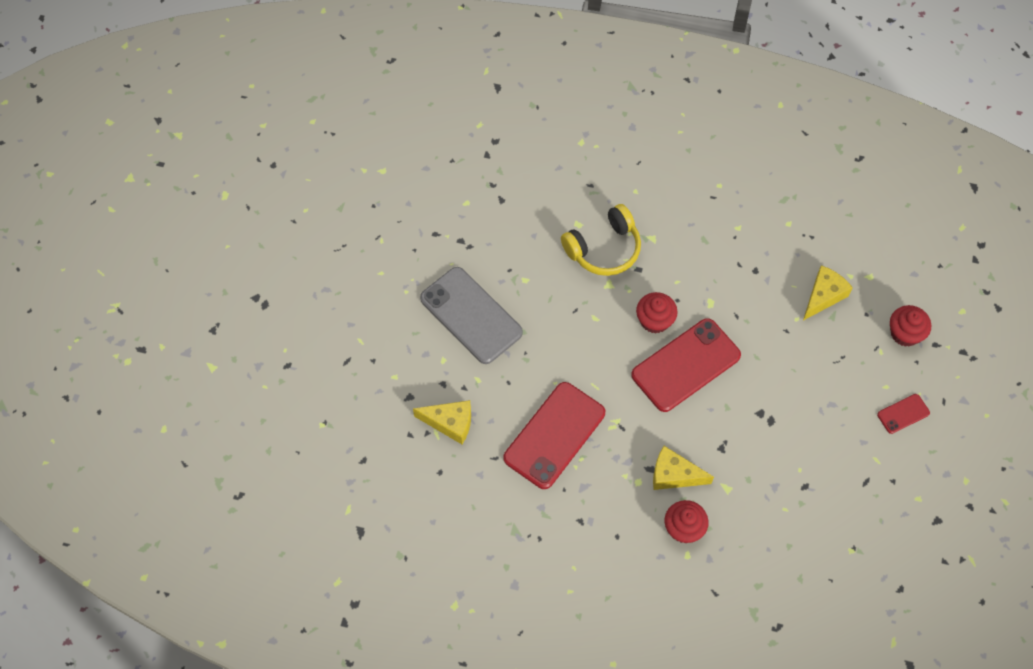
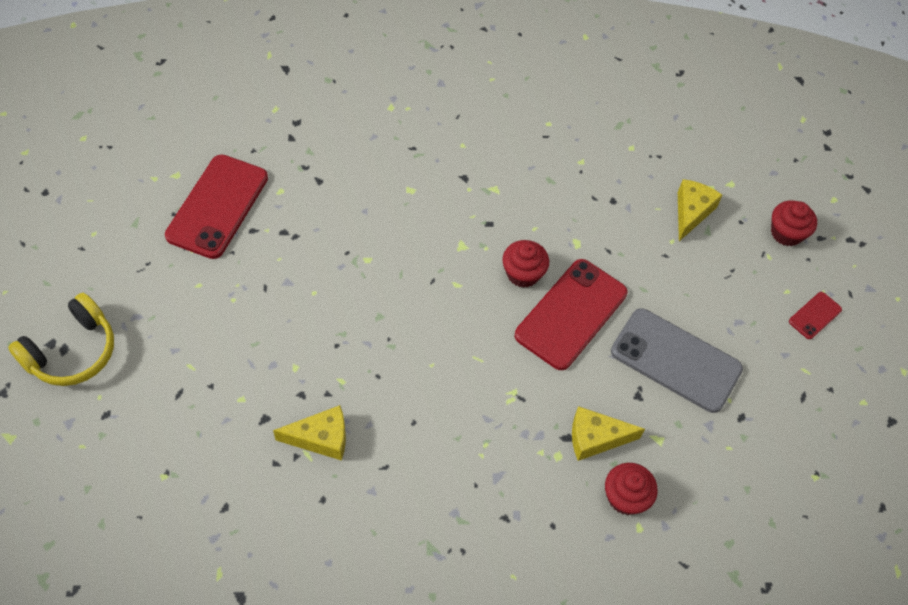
camera: 20 degrees left, 5 degrees down
(471, 315) = (315, 310): grey phone -> grey phone (676, 360)
(554, 435) = (447, 424): red phone -> red phone (217, 206)
(604, 249) = (446, 210): yellow headphones -> yellow headphones (72, 352)

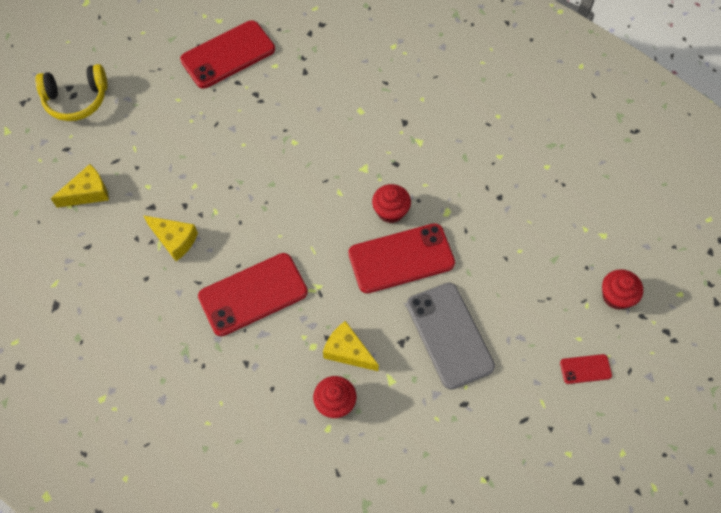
camera: 40 degrees right, 5 degrees up
(454, 442) = (253, 294): none -> red phone
(691, 212) = (553, 239): yellow cheese -> yellow cheese (88, 193)

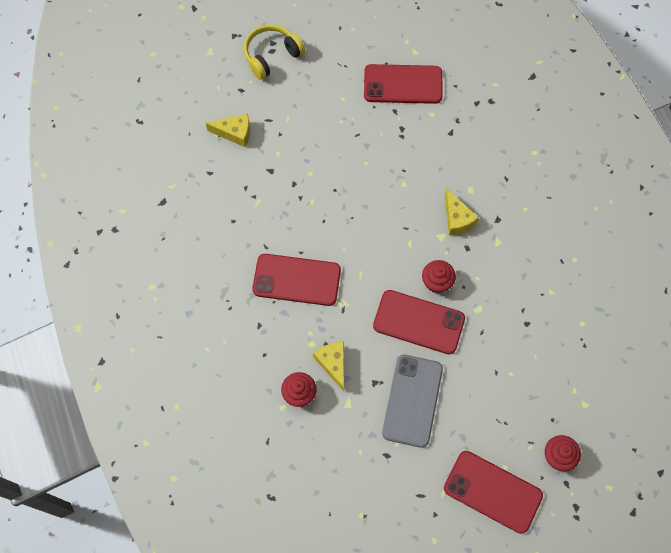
camera: 35 degrees right, 5 degrees up
(76, 99) = (272, 55): yellow headphones -> yellow headphones turned 120 degrees clockwise
(174, 240) = (270, 205): yellow cheese -> yellow cheese (457, 218)
(585, 369) = (492, 491): red phone -> red phone, size x2.18

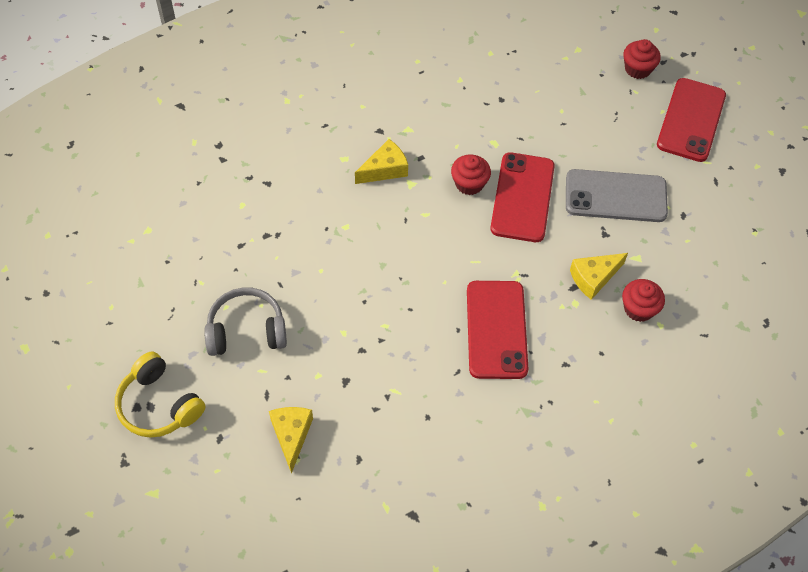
camera: 100 degrees left, 10 degrees down
(321, 110) = (246, 330): none -> grey headphones
(403, 84) = (199, 239): red phone -> none

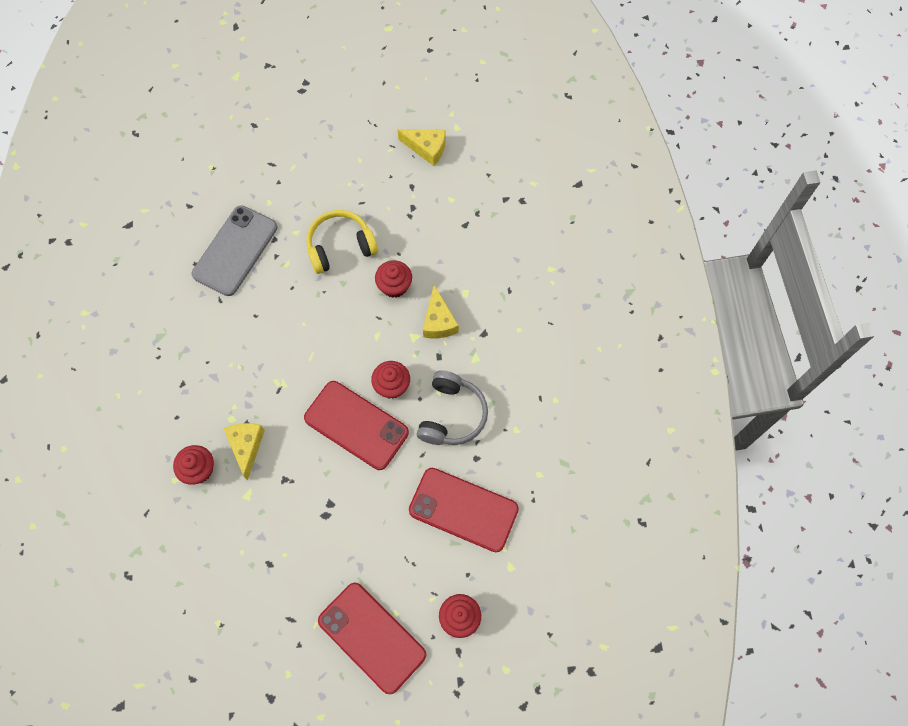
camera: 115 degrees right, 10 degrees up
(159, 405) = (300, 96): yellow headphones -> yellow headphones (340, 247)
(246, 330) = (331, 167): grey headphones -> grey headphones (452, 415)
(291, 435) = (231, 169): yellow cheese -> yellow cheese (427, 148)
(364, 219) = (394, 286): none -> red cupcake
(496, 329) = (240, 344): red phone -> red phone (463, 509)
(615, 196) = (319, 510): grey phone -> grey phone (235, 251)

